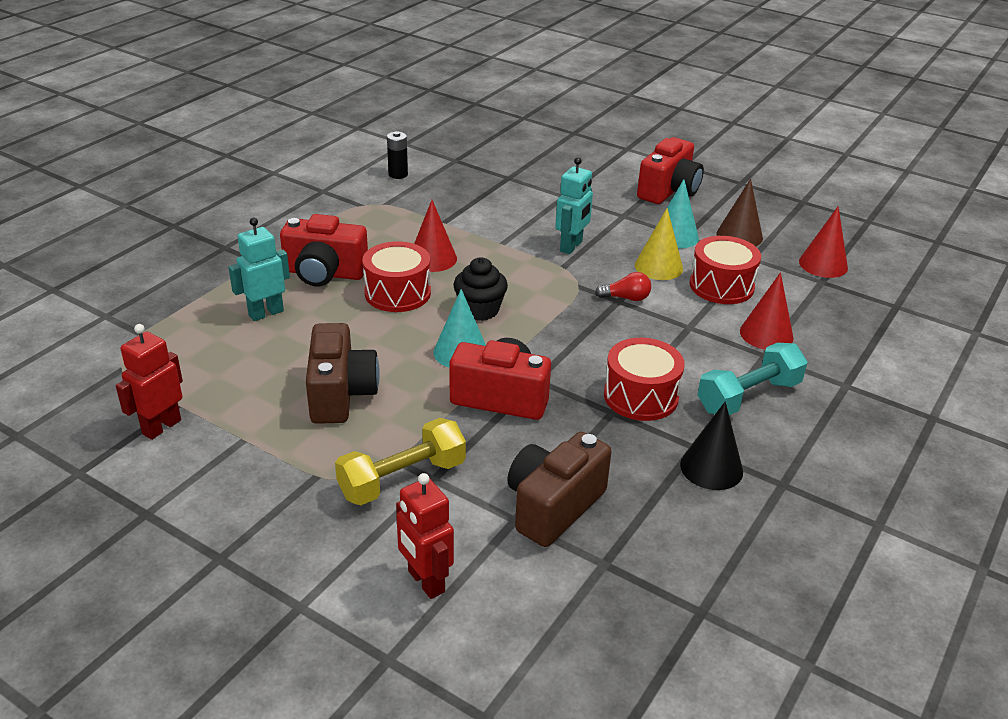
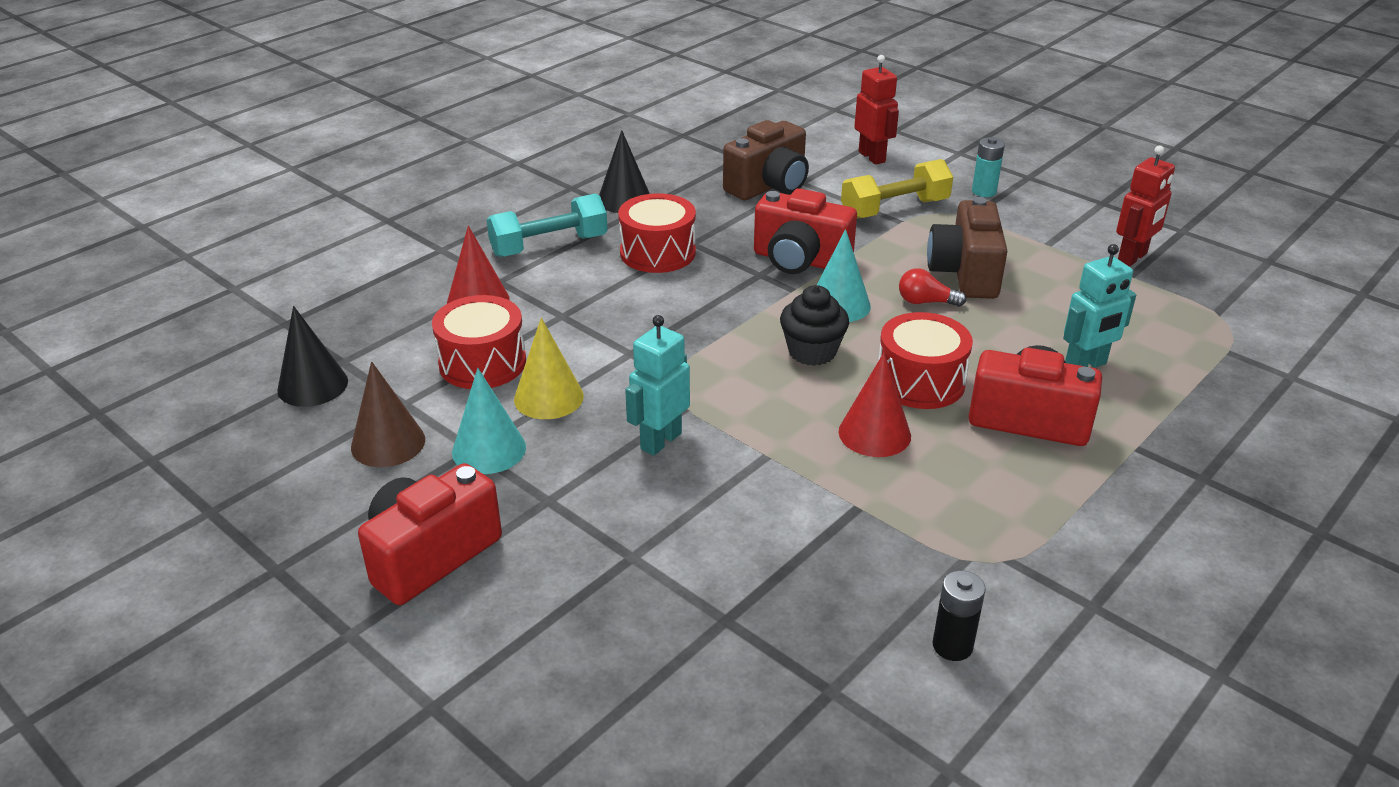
camera: 170 degrees left, 0 degrees up
(288, 521) = (984, 191): none -> turquoise battery
(626, 298) = (619, 355): red light bulb -> red light bulb (926, 302)
(823, 264) = (312, 385): red cone -> black cone

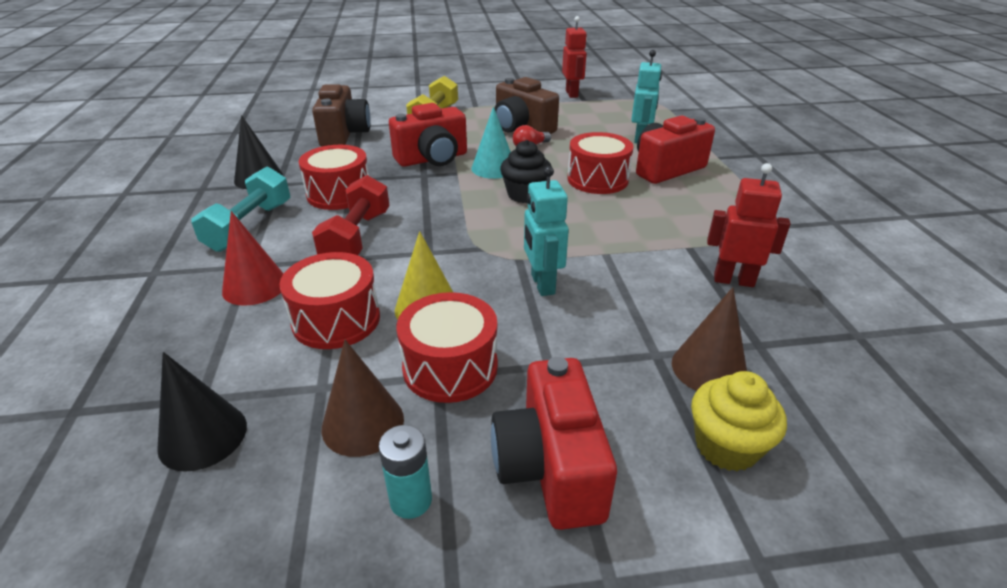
camera: 50 degrees left, 0 degrees up
(489, 449) = (450, 367): turquoise cone -> red drum
(547, 645) = (726, 446): none -> yellow cupcake
(602, 304) = (357, 237): none -> red dumbbell
(647, 598) = (709, 368): none -> brown cone
(872, 157) = (376, 101): red robot -> red robot (733, 280)
(874, 433) = (627, 212): red cone -> none
(952, 646) = (841, 275): black battery -> none
(984, 191) = (461, 94): turquoise battery -> turquoise battery (411, 500)

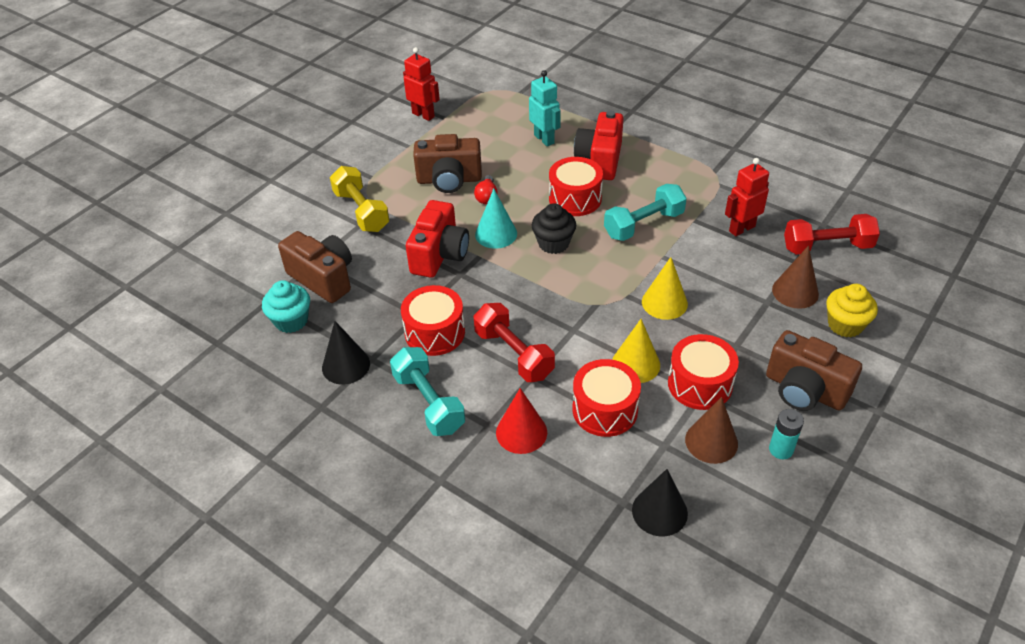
camera: 45 degrees left, 10 degrees up
(285, 143) = (291, 321): none -> turquoise cupcake
(542, 284) = (664, 302): turquoise robot -> yellow cone
(550, 467) = (804, 390): red camera -> brown camera
(629, 224) = (643, 225): none -> turquoise dumbbell
(829, 357) = (827, 247): none -> red dumbbell

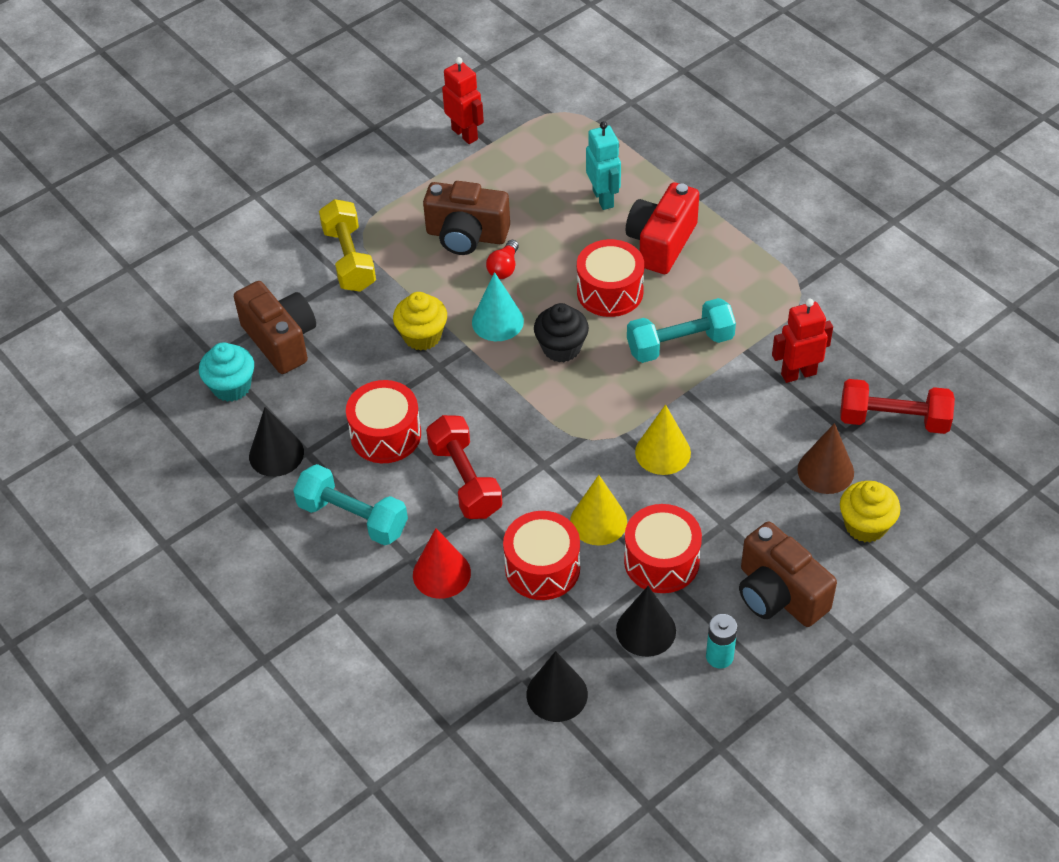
camera: 15 degrees right, 5 degrees up
(429, 402) = (353, 517): turquoise dumbbell -> turquoise dumbbell turned 45 degrees counterclockwise
(439, 255) = (422, 336): red camera -> yellow cupcake
(711, 441) = (646, 630): brown cone -> black cone

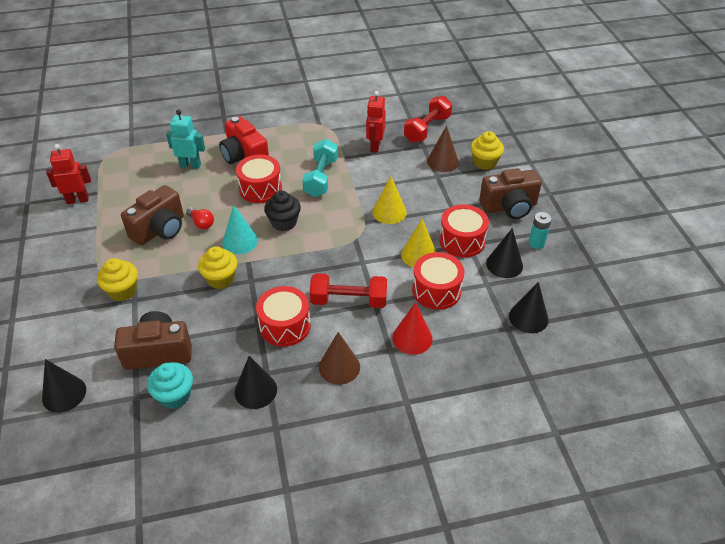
camera: 65 degrees left, 5 degrees down
(186, 295) = (64, 394): none -> black cone
(349, 259) = (122, 291): yellow dumbbell -> yellow cupcake
(353, 517) = (339, 367): turquoise dumbbell -> brown cone

